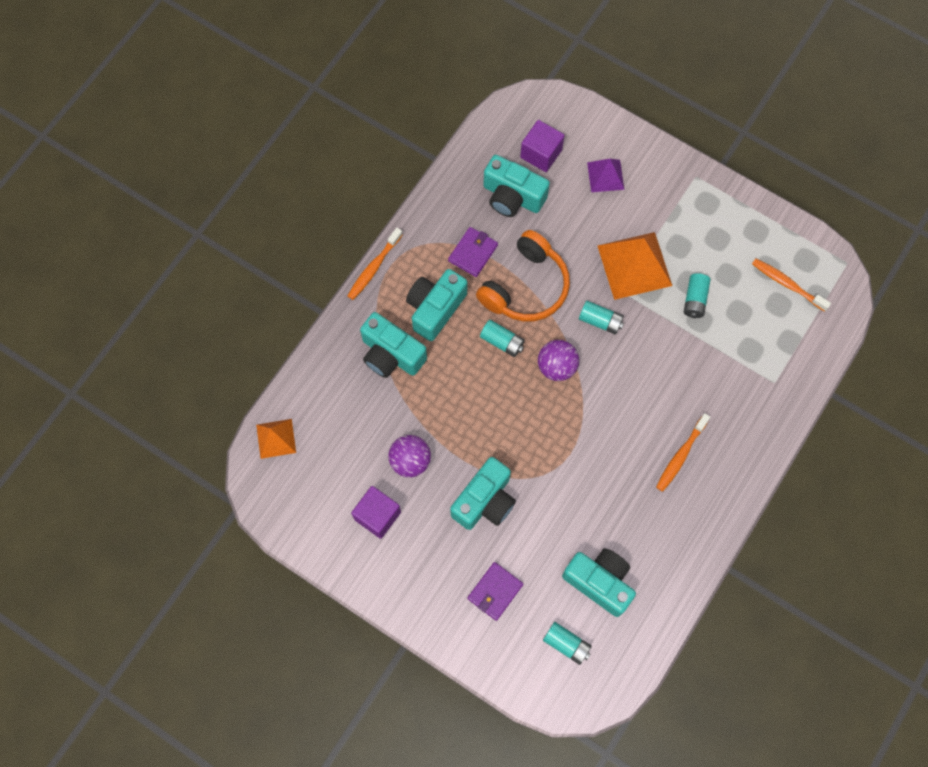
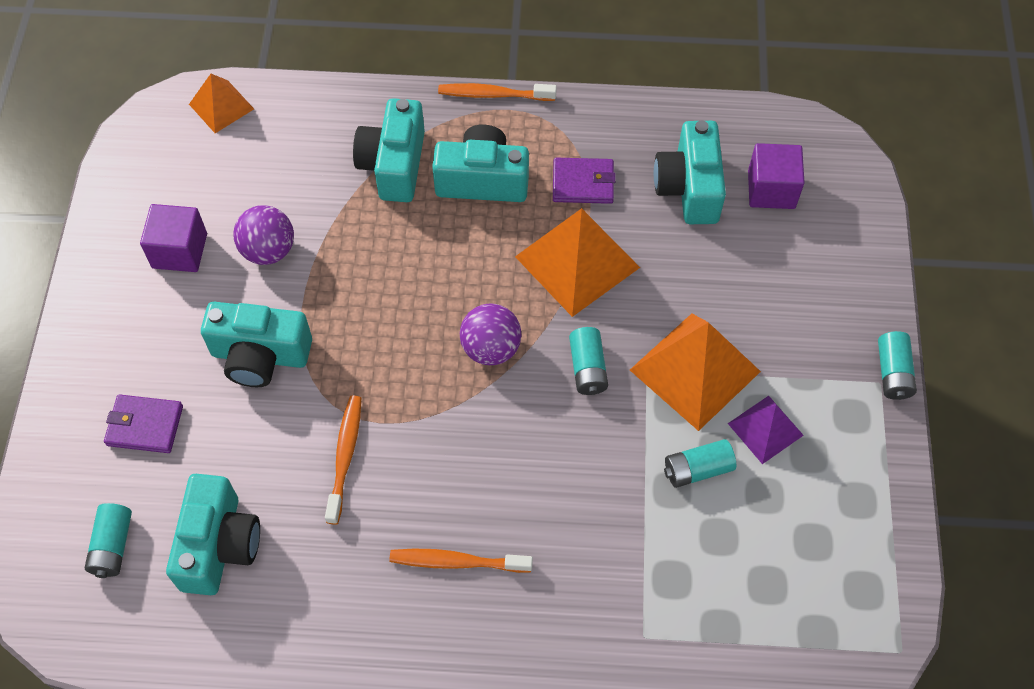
camera: 60 degrees right, 10 degrees down
(502, 342) = (485, 271): turquoise battery -> turquoise battery (893, 373)
(526, 287) = (577, 261): orange headphones -> orange pyramid
(605, 176) = (797, 275): purple pyramid -> purple pyramid (765, 429)
(787, 284) = (806, 581): orange toothbrush -> orange toothbrush (345, 456)

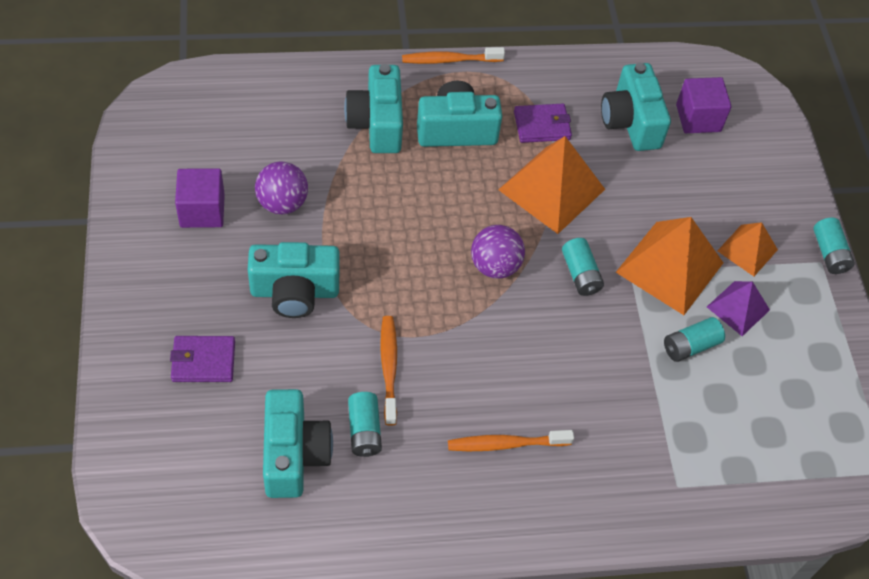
camera: 15 degrees left, 5 degrees down
(112, 546) = (197, 466): turquoise battery -> turquoise battery (364, 431)
(221, 106) = (213, 87): orange pyramid -> orange pyramid (747, 250)

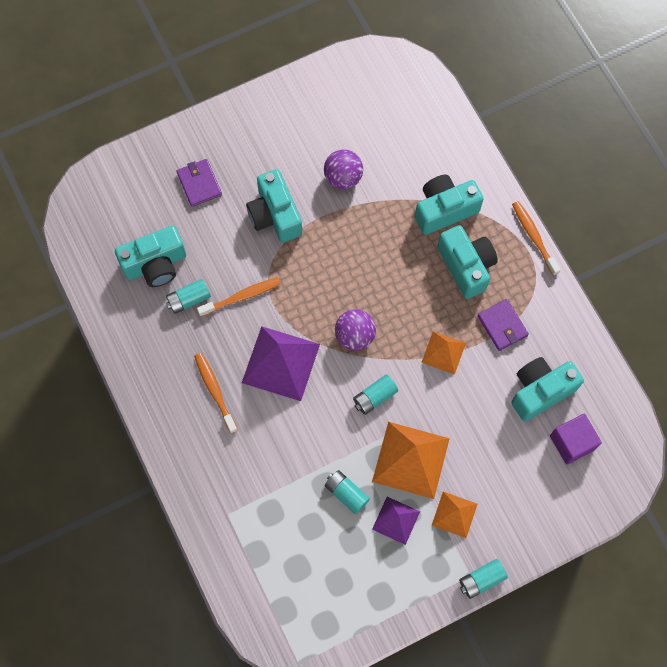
camera: 75 degrees right, 15 degrees up
(202, 210) = (313, 131): purple cube -> none
(497, 356) = (280, 363): none -> purple pyramid
(551, 189) = (443, 352): orange pyramid -> orange pyramid, size x0.57

